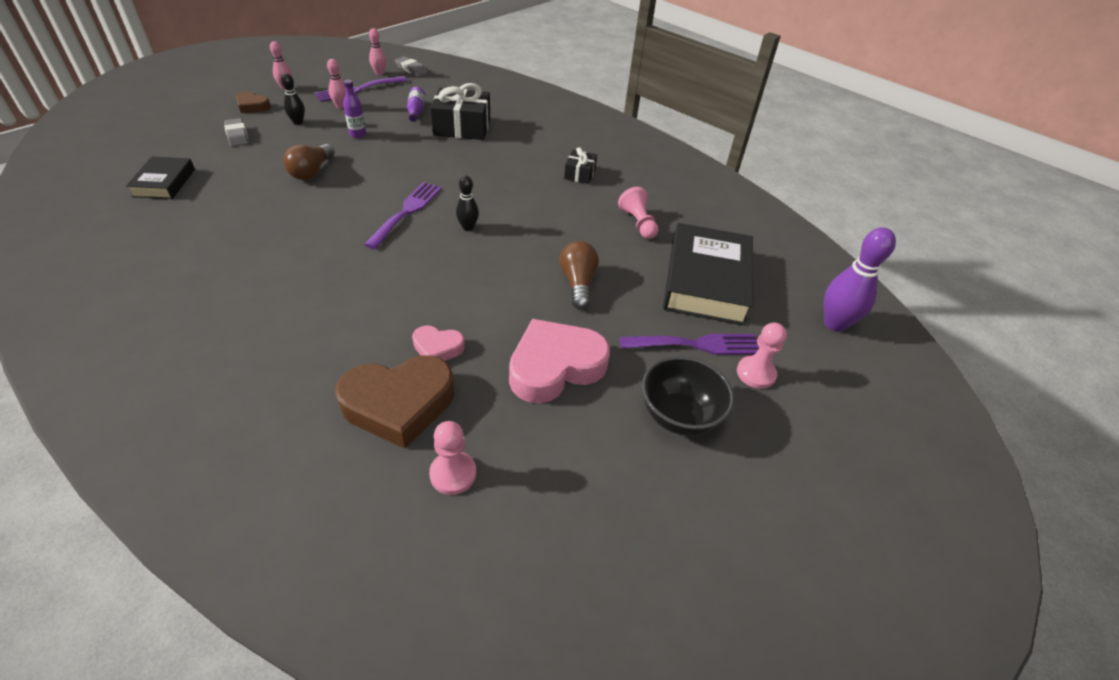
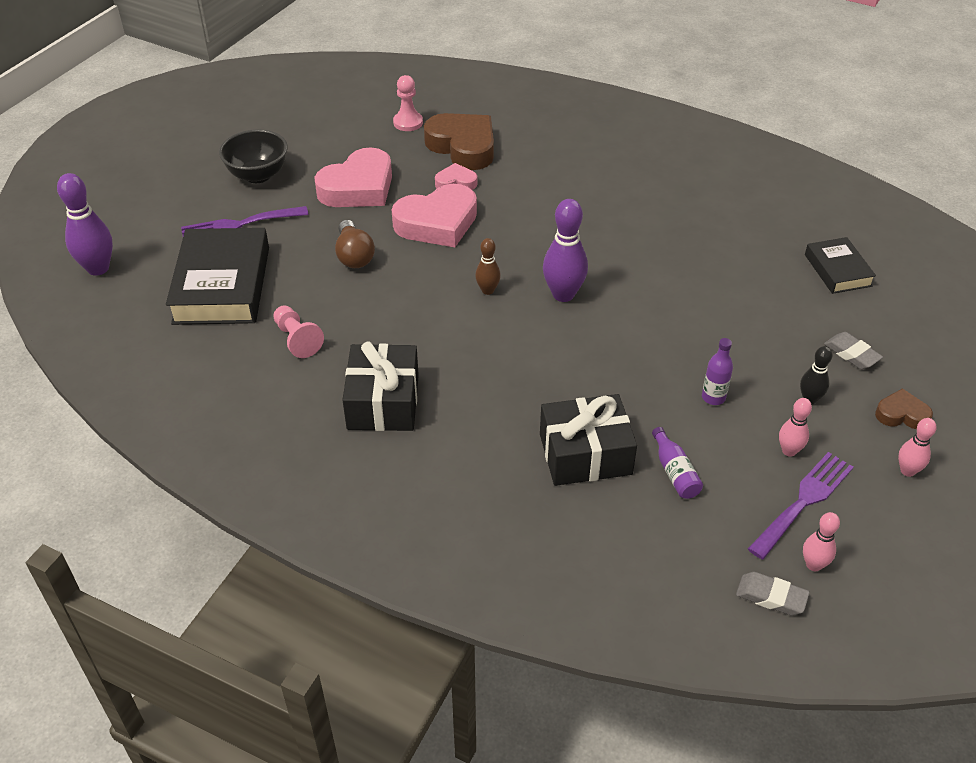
camera: 170 degrees right, 0 degrees up
(312, 172) = (708, 321): brown light bulb -> none
(399, 404) = (463, 147): brown heart -> brown heart turned 75 degrees clockwise
(407, 212) = (563, 294): purple fork -> purple bowling pin
(468, 227) = (487, 290): black bowling pin -> brown bowling pin
(482, 300) = (437, 223): none -> pink heart
(580, 174) = (383, 402): black gift -> black gift, size x1.85
(755, 373) = (190, 213): pink pawn -> none

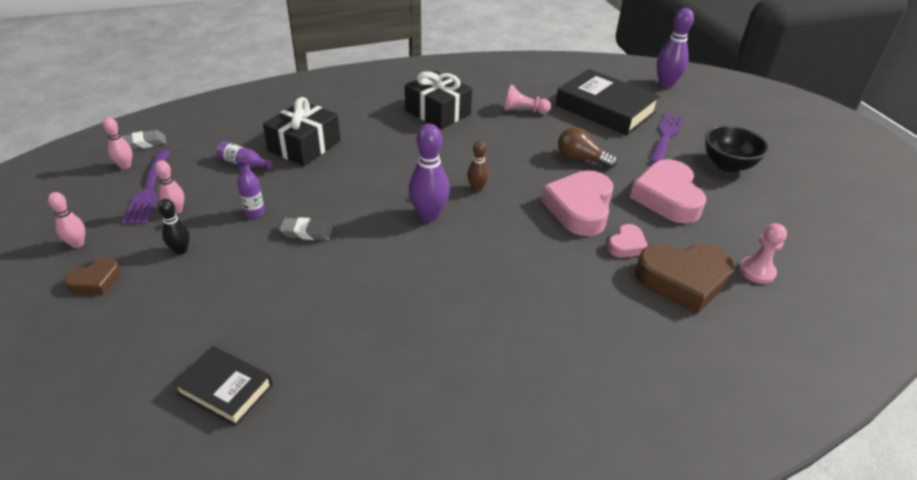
camera: 130 degrees right, 5 degrees down
(851, 354) = (164, 306): grey eraser -> grey eraser (306, 232)

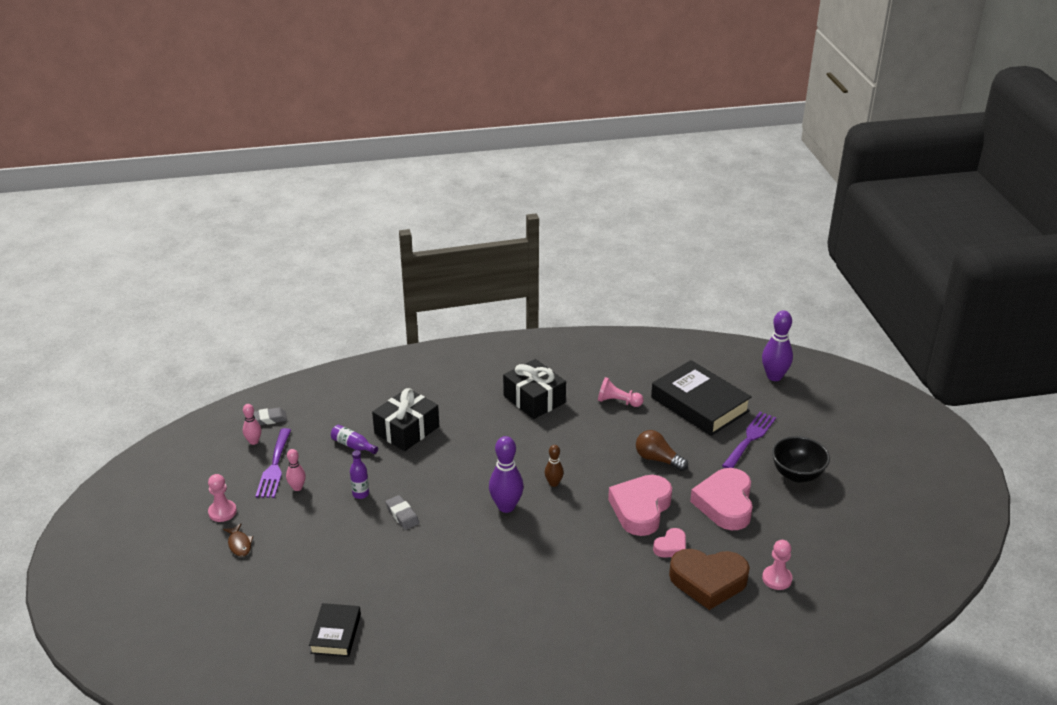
camera: 10 degrees right, 5 degrees down
(77, 244) = (222, 512): pink bowling pin -> pink pawn
(96, 281) = (239, 544): brown heart -> brown fish
(181, 250) = (302, 523): black bowling pin -> none
(225, 389) = (336, 634): black book -> black book turned 60 degrees clockwise
(306, 232) = (402, 515): grey eraser -> grey eraser turned 45 degrees clockwise

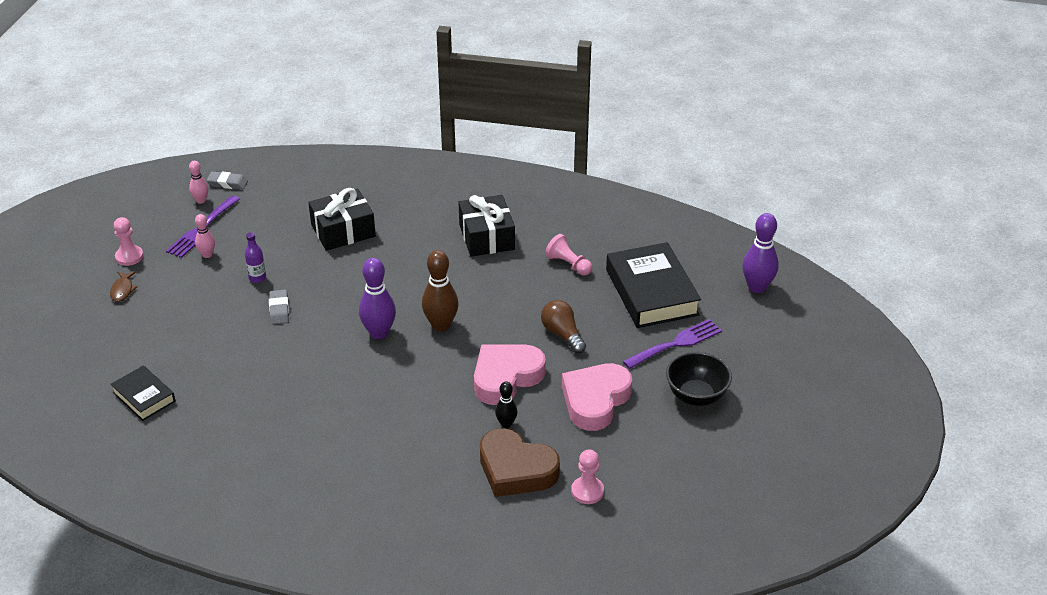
camera: 25 degrees right, 5 degrees up
(336, 634) = (144, 397): black book -> black book turned 75 degrees counterclockwise
(353, 445) = (284, 231): purple bottle -> none
(553, 483) = (441, 325): brown bowling pin -> brown bowling pin, size x1.77
(671, 547) = (506, 424): pink heart -> black bowling pin

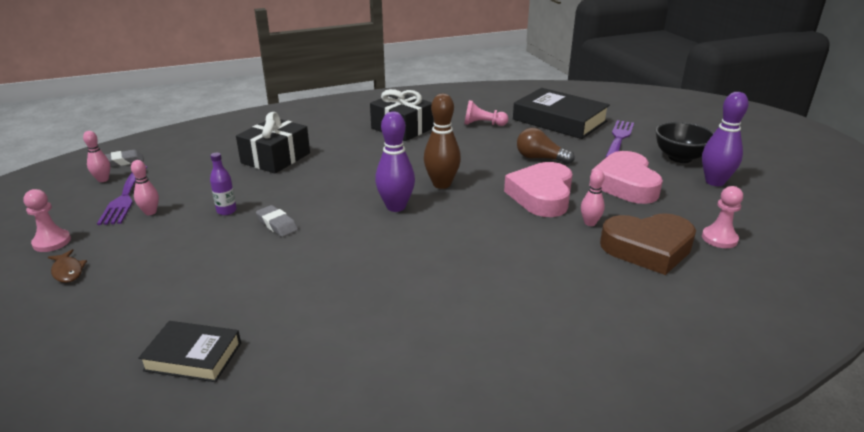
camera: 35 degrees left, 10 degrees down
(506, 424) = (590, 223): black bowling pin -> pink bowling pin
(757, 287) = (615, 100): purple bowling pin -> purple bowling pin (714, 182)

